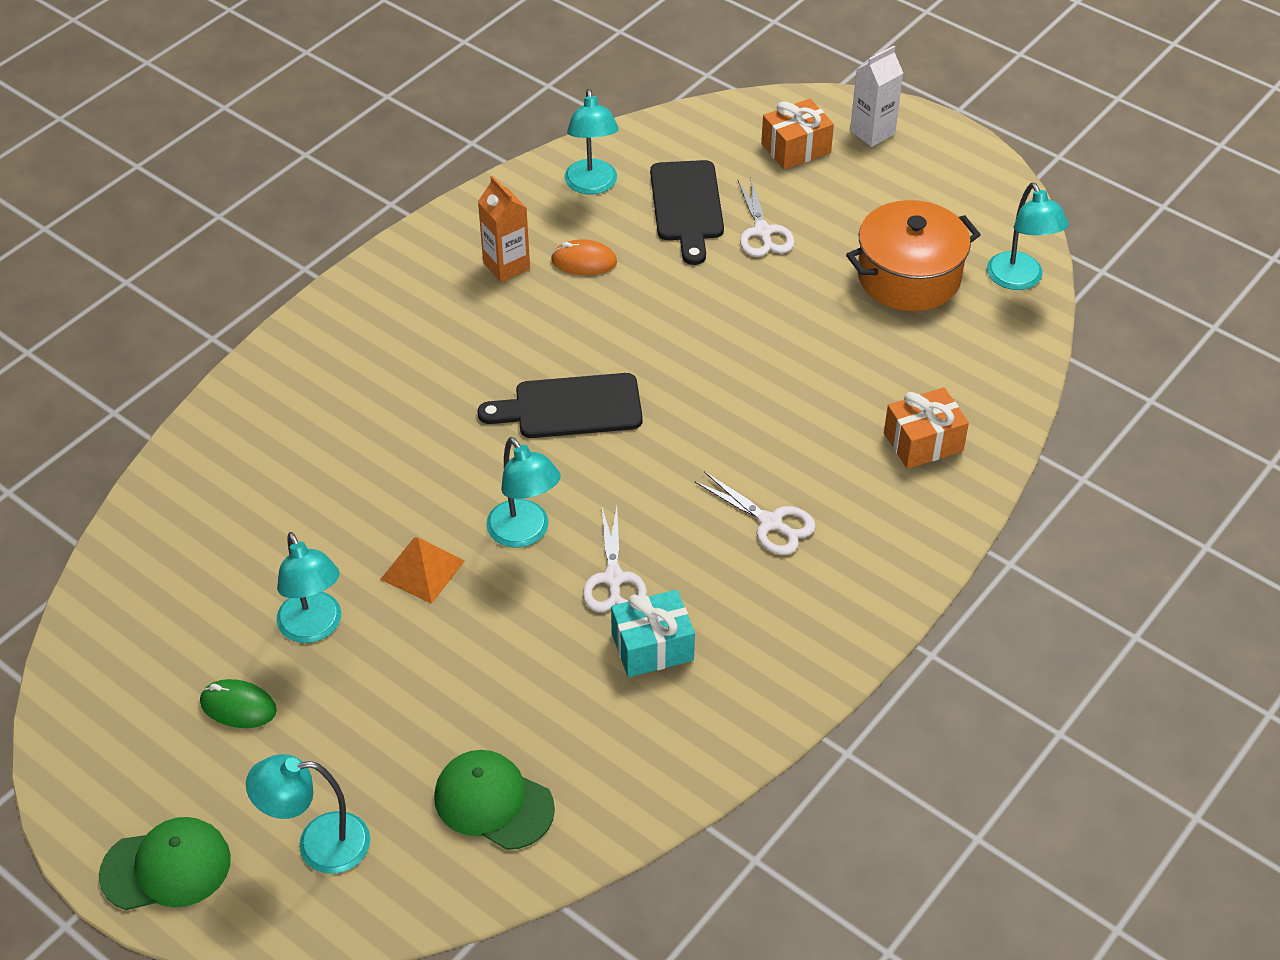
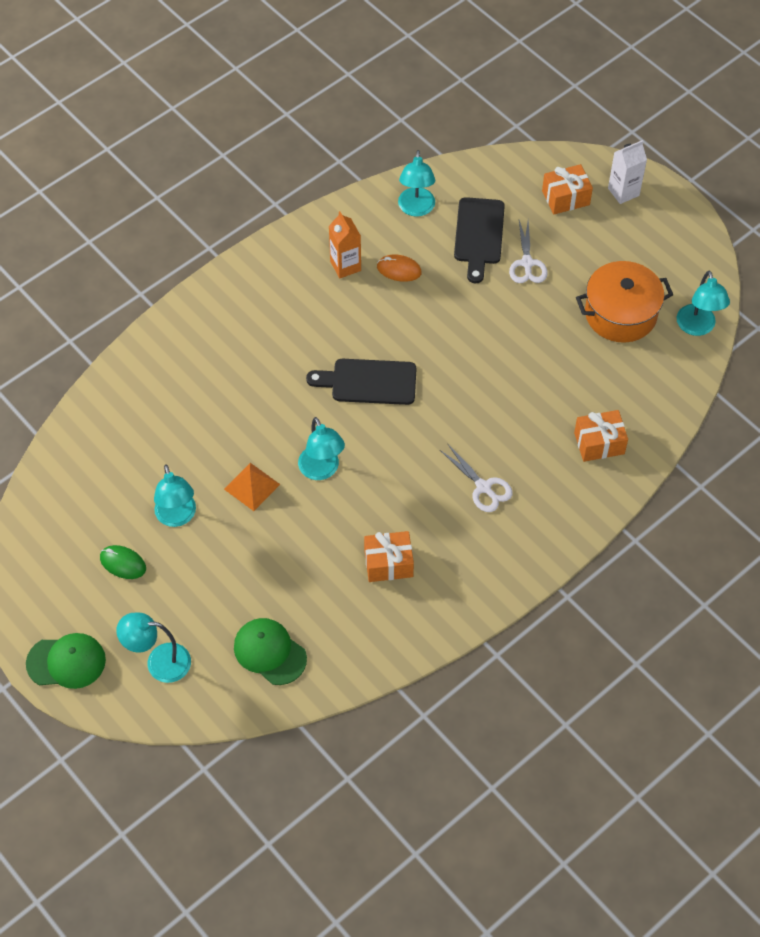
camera: 10 degrees right, 10 degrees up
(613, 579) = (373, 512): white scissors -> none
(652, 647) = (388, 563): turquoise gift -> orange gift

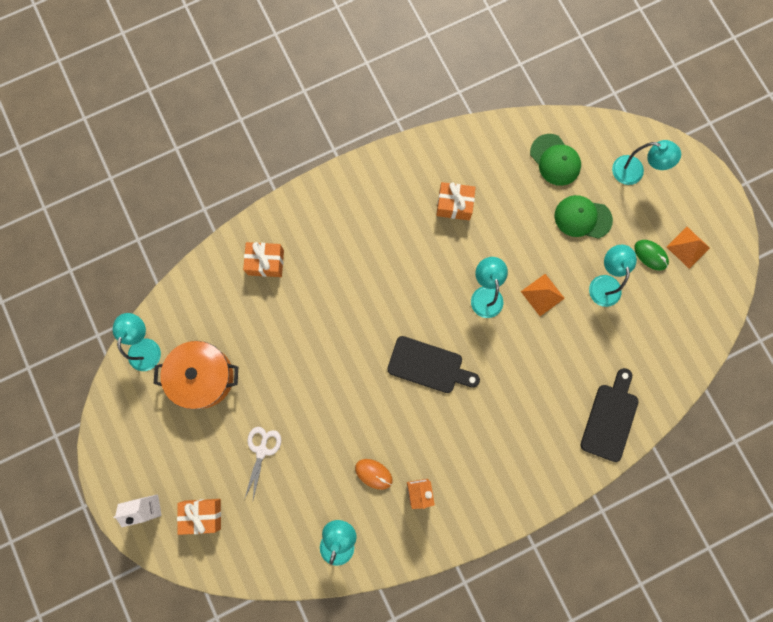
camera: 165 degrees left, 20 degrees up
(66, 662) = (700, 189): green cap -> green cap (582, 218)
(75, 584) = (688, 247): none -> orange pyramid
(479, 235) = (293, 493): black cutting board -> black cutting board (610, 418)
(483, 487) = (366, 248): white scissors -> none

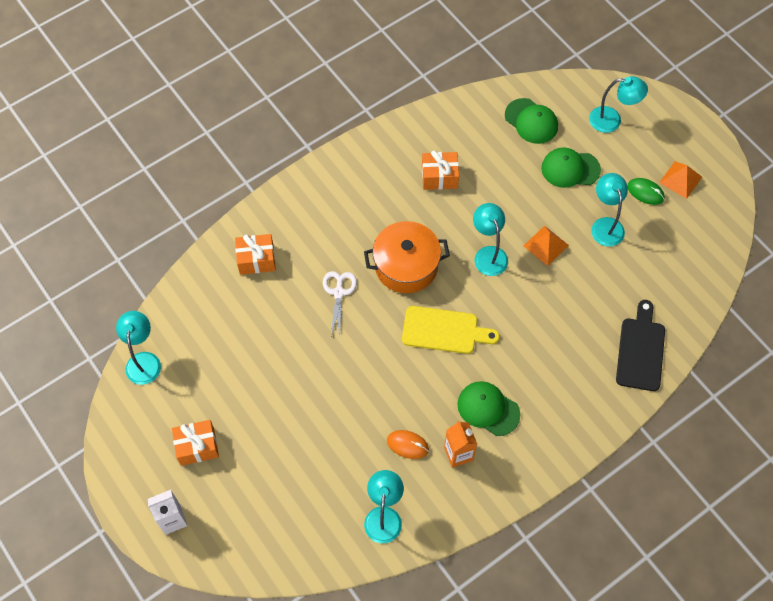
camera: 10 degrees left, 15 degrees down
(202, 515) = (232, 517): orange gift -> orange gift (197, 446)
(203, 377) = (209, 380): orange pot -> orange pot (406, 266)
(262, 450) = (285, 442): white scissors -> white scissors (339, 292)
(429, 366) = (444, 331): black cutting board -> yellow cutting board
(454, 451) = (488, 409): none -> green cap

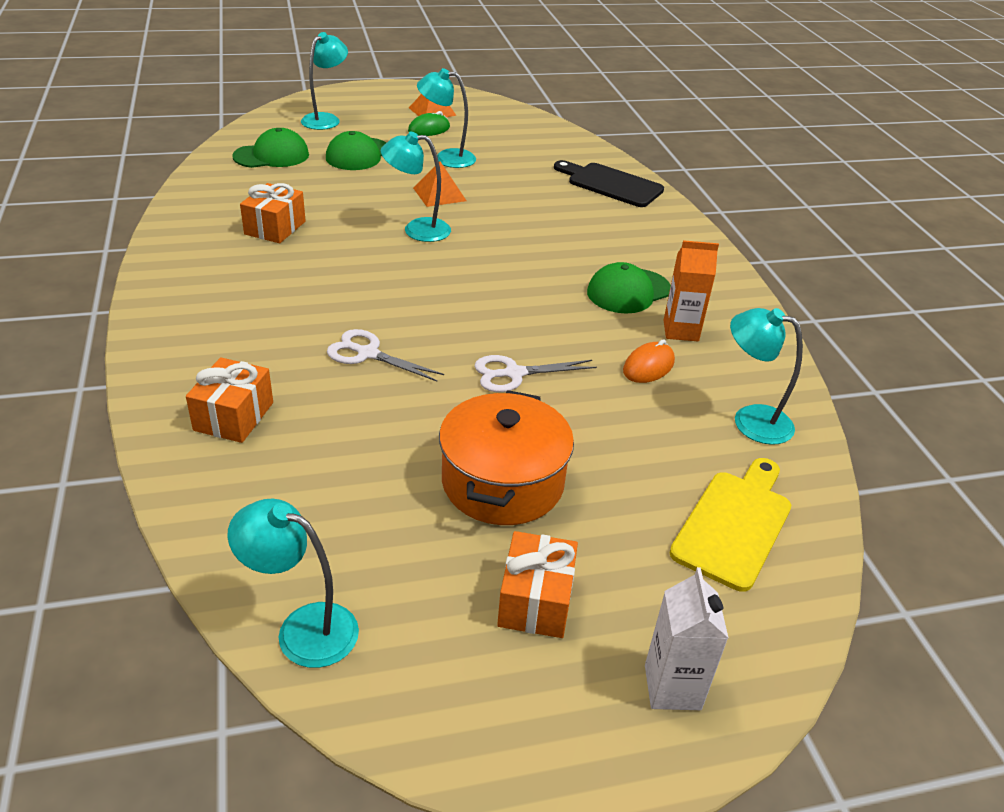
camera: 70 degrees left, 25 degrees down
(360, 374) = (514, 374): none -> white scissors
(406, 266) = (378, 288): orange pot -> orange pot (502, 482)
(444, 331) = (497, 289): yellow cutting board -> yellow cutting board (734, 524)

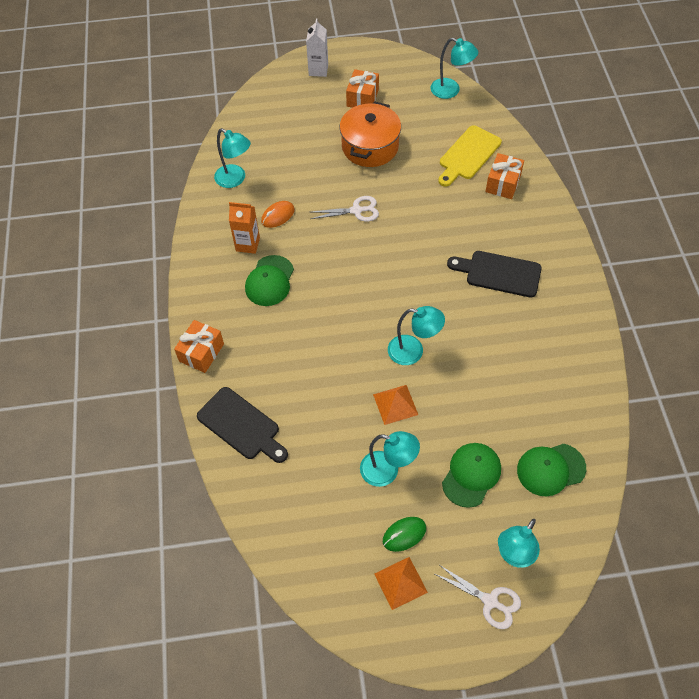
camera: 170 degrees left, 20 degrees up
(275, 228) = (520, 351): orange gift -> orange gift (201, 352)
(281, 297) = (499, 273): none -> black cutting board
(368, 354) = (439, 225): white scissors -> white scissors (490, 601)
(628, 291) = (269, 281): green cap -> green cap turned 135 degrees clockwise
(734, 524) = (269, 126): yellow cutting board -> yellow cutting board (468, 155)

